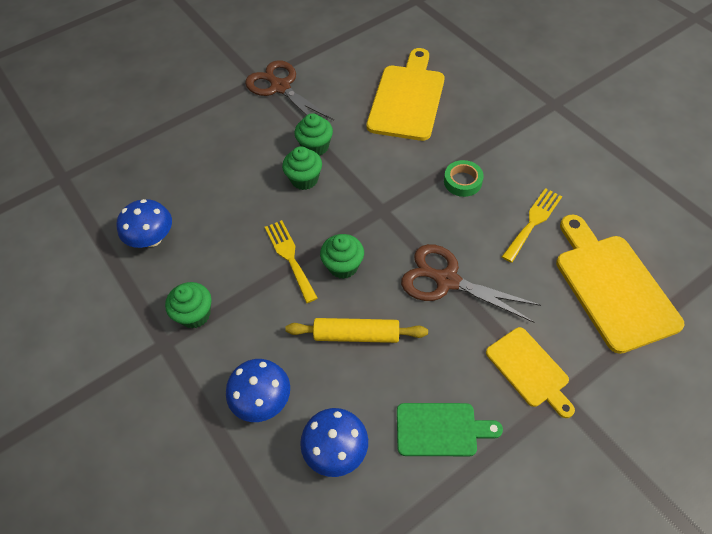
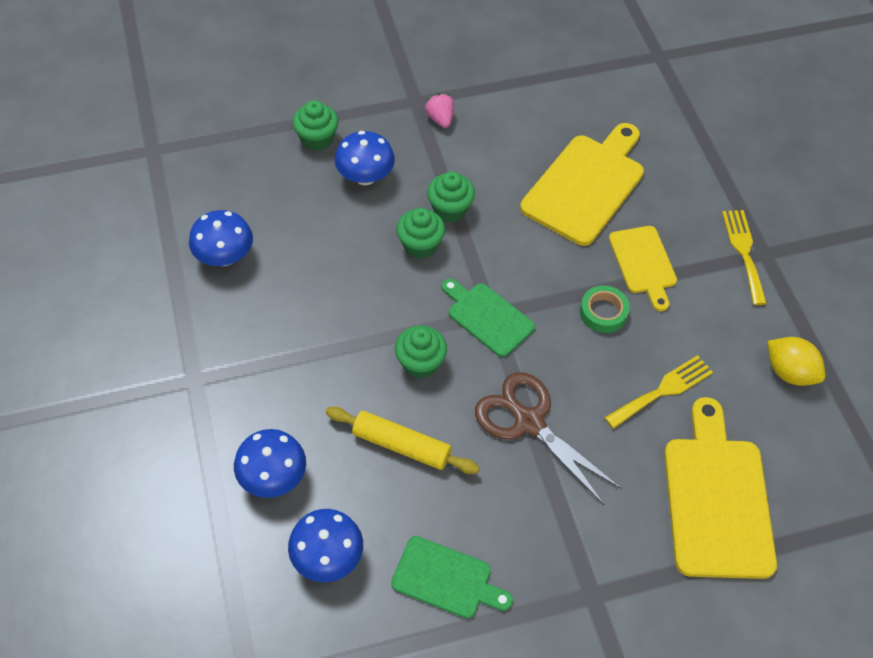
camera: 15 degrees right, 0 degrees up
(195, 314) = (238, 359): green cupcake -> green cupcake (317, 139)
(241, 144) = (365, 177): none -> blue mushroom
(280, 87) = (440, 119): brown scissors -> pink strawberry
(290, 257) = (366, 331): yellow fork -> yellow fork (744, 252)
(379, 214) = (487, 317): none -> green cutting board
(529, 370) = (573, 554): yellow cutting board -> yellow cutting board (643, 263)
(614, 178) = (789, 372): none -> yellow lemon

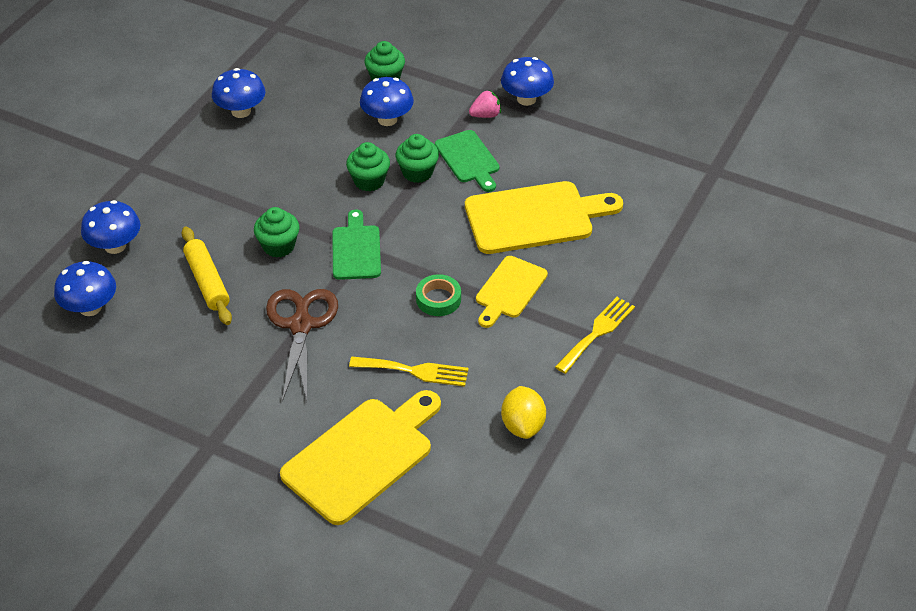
camera: 45 degrees right, 10 degrees down
(440, 119) = (485, 115): pink strawberry -> pink strawberry turned 45 degrees clockwise
(446, 579) = (138, 369): green cutting board -> green cutting board (468, 159)
(454, 83) = (526, 99): none -> blue mushroom

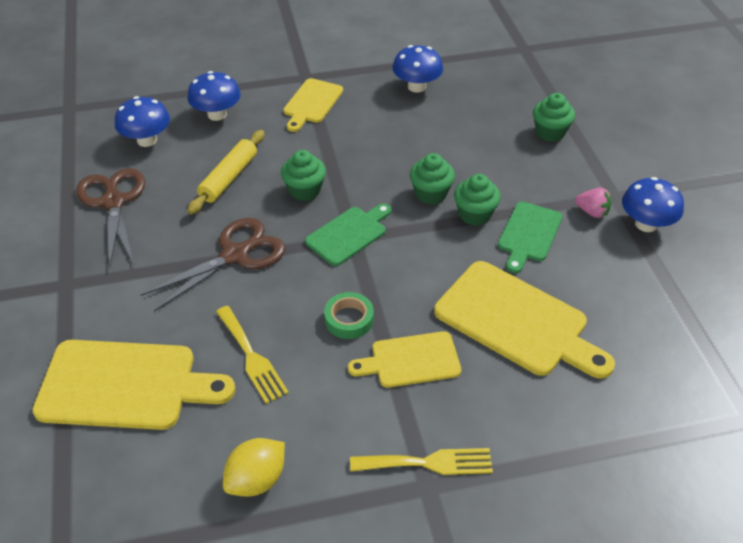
camera: 50 degrees right, 0 degrees up
(145, 368) = (113, 202): none -> brown scissors
(179, 181) = (312, 103): none -> yellow cutting board
(387, 119) = (509, 161): blue mushroom -> none

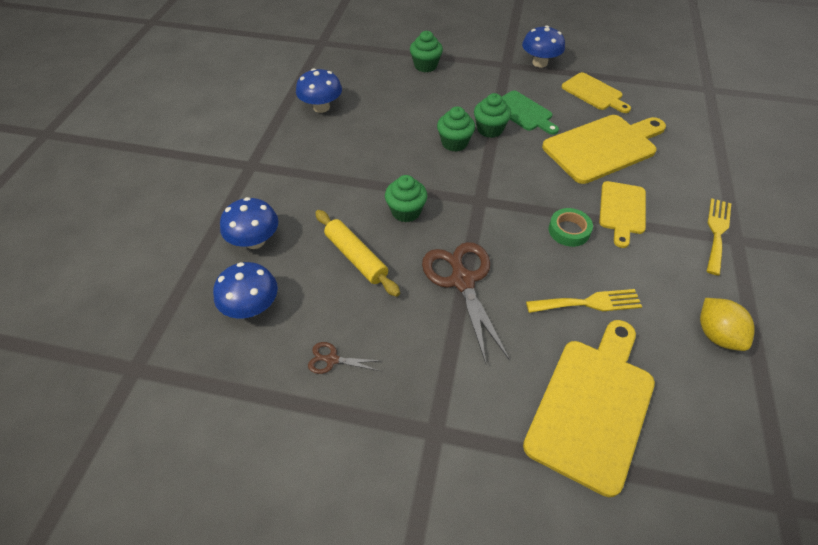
camera: 65 degrees left, 5 degrees up
(113, 202) = (331, 359): brown scissors -> brown scissors, size x0.46
(312, 103) = (292, 172): yellow cutting board -> yellow cutting board (594, 93)
(349, 234) = (474, 201): green cutting board -> none
(592, 212) = (517, 79): pink strawberry -> none

